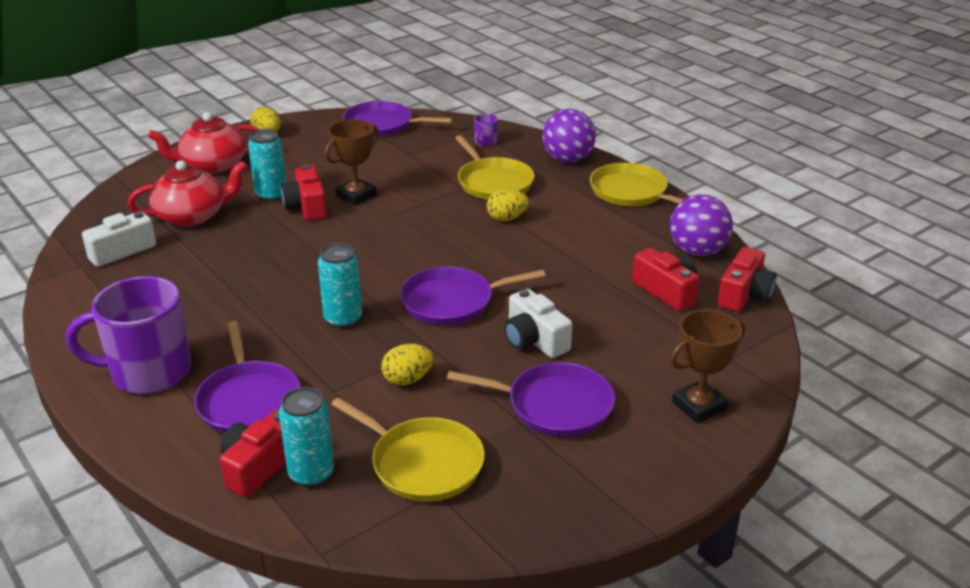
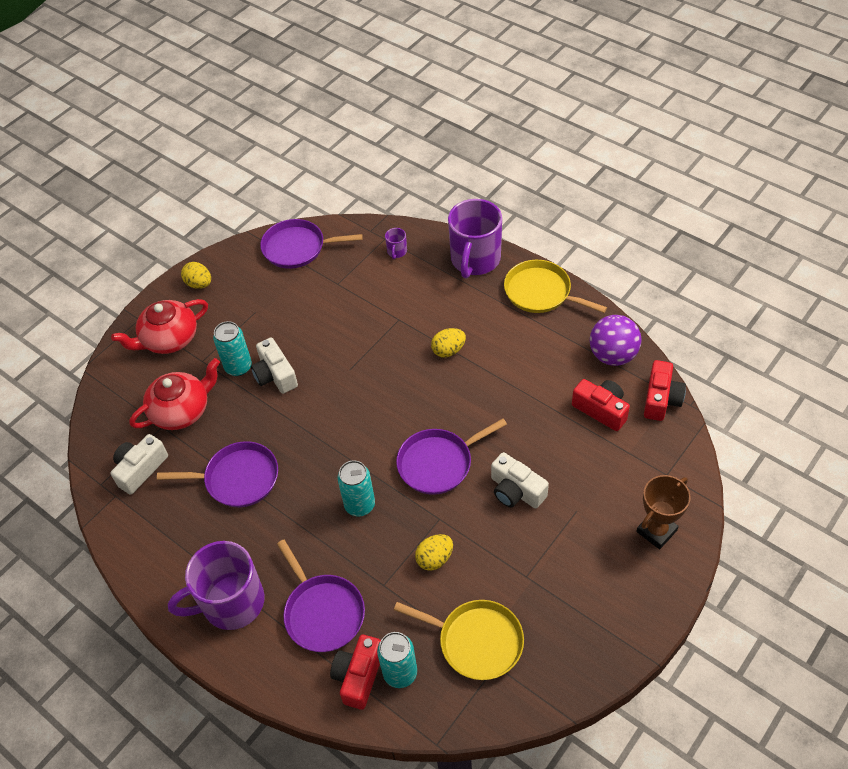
camera: 10 degrees left, 20 degrees up
(307, 206) = (275, 375): red camera -> white camera
(356, 196) = (311, 351): brown trophy -> none
(493, 182) = (422, 306): yellow pan -> none
(554, 406) = (552, 558): purple pan -> purple pan (238, 478)
(567, 159) = (475, 260): purple ball -> purple mug

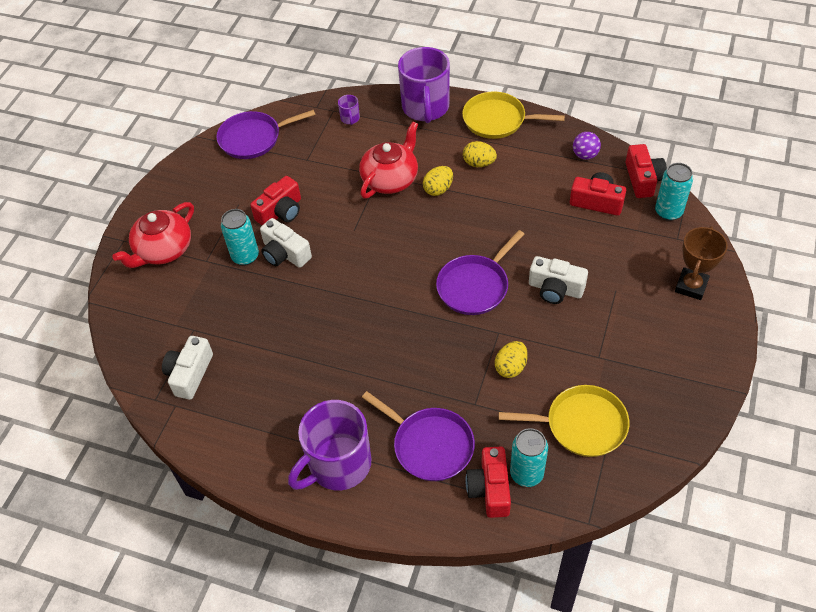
camera: 20 degrees left, 0 degrees up
(182, 410) = (207, 310): red teapot -> red teapot (390, 179)
(199, 284) = (170, 194): yellow egg -> yellow egg (479, 163)
(238, 478) = (292, 354): purple pan -> none
(290, 331) = (281, 212): none -> red camera
(360, 505) = (420, 342): turquoise can -> turquoise can (668, 212)
(612, 355) = (585, 155): purple ball -> purple ball, size x0.59

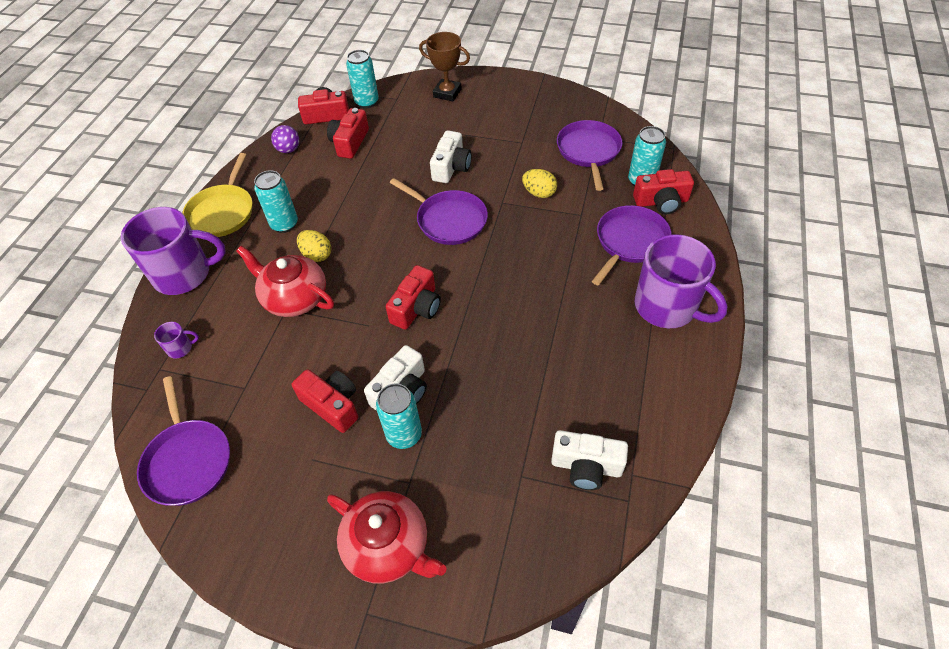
camera: 95 degrees left, 0 degrees up
(367, 262) = (417, 308): none -> red camera
(479, 163) = (284, 224): yellow egg -> turquoise can
(581, 425) = (588, 151): yellow pan -> purple pan

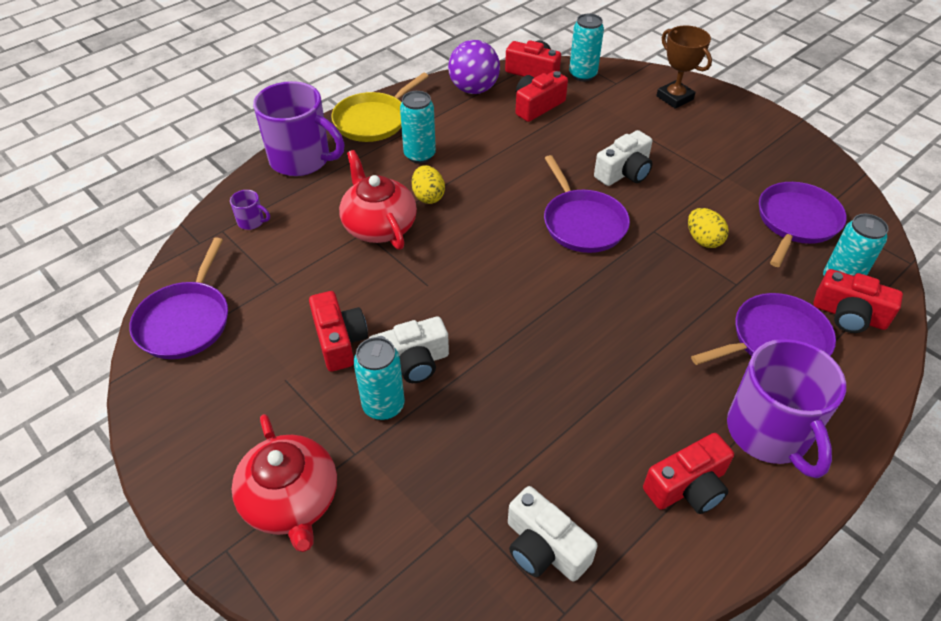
camera: 30 degrees right, 5 degrees down
(288, 150) = (474, 89): purple ball -> purple ball, size x1.70
(417, 308) = (486, 292): red camera -> red camera (687, 487)

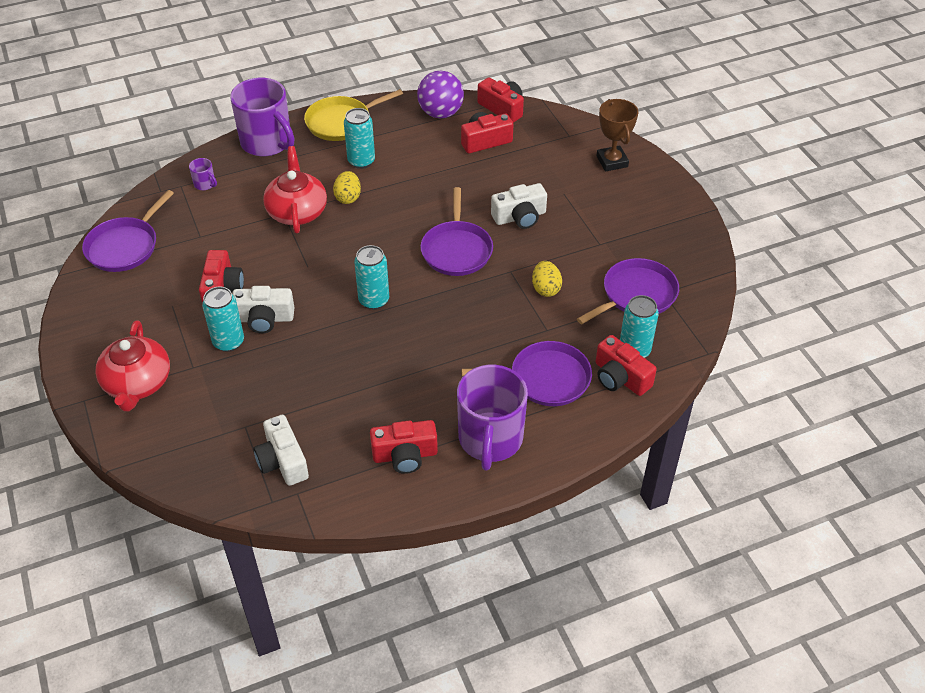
camera: 20 degrees right, 0 degrees up
(582, 75) = (544, 121): turquoise can -> turquoise can (374, 300)

